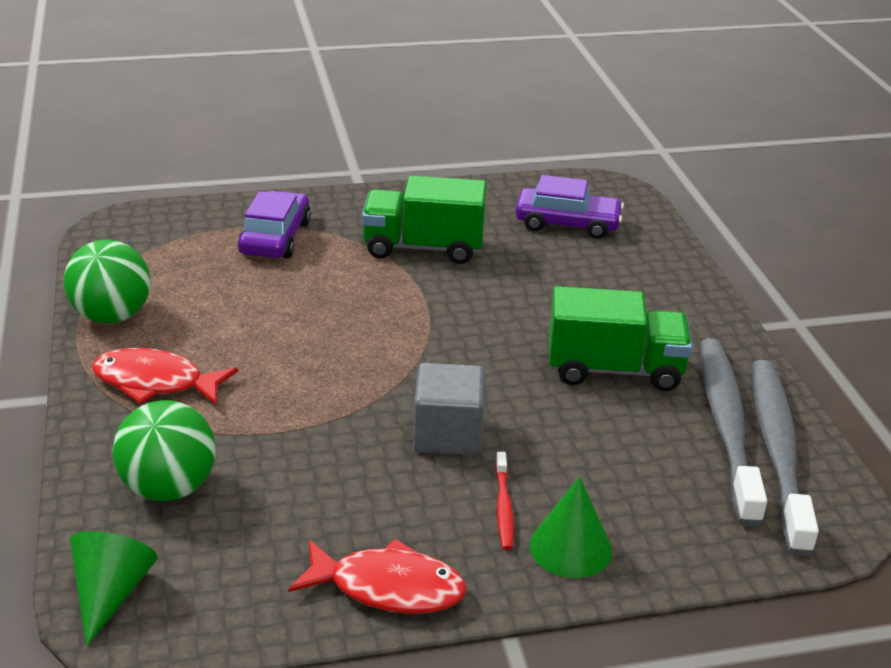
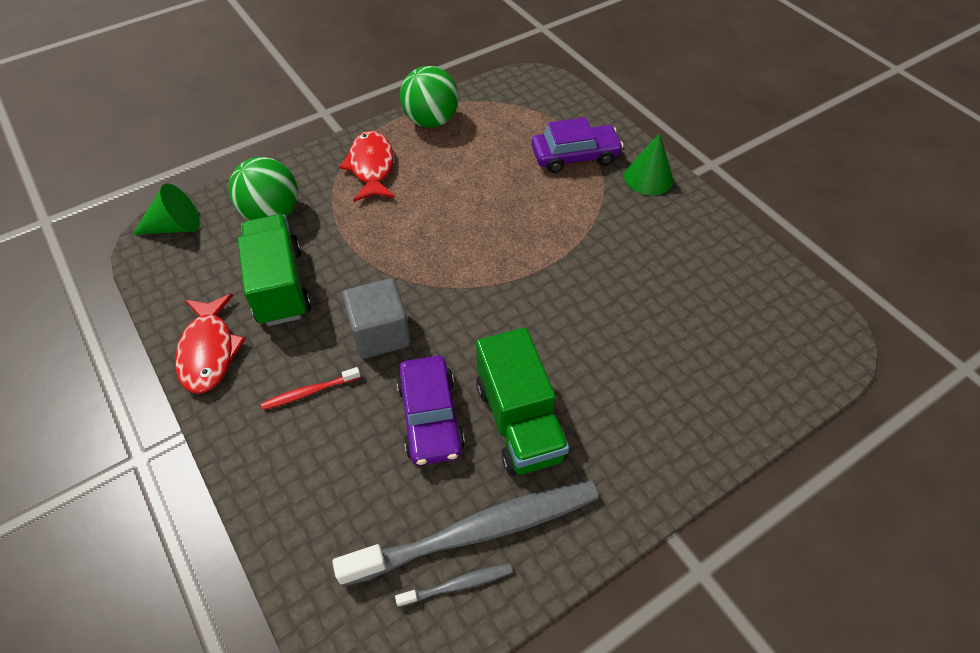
camera: 70 degrees right, 20 degrees up
(423, 248) = (622, 241): green truck -> green truck (280, 286)
(567, 223) = (737, 325): purple car -> purple car (430, 417)
(570, 548) = (277, 447): green cone -> green cone (648, 178)
(778, 451) = (457, 585): grey toothbrush -> grey toothbrush, size x0.42

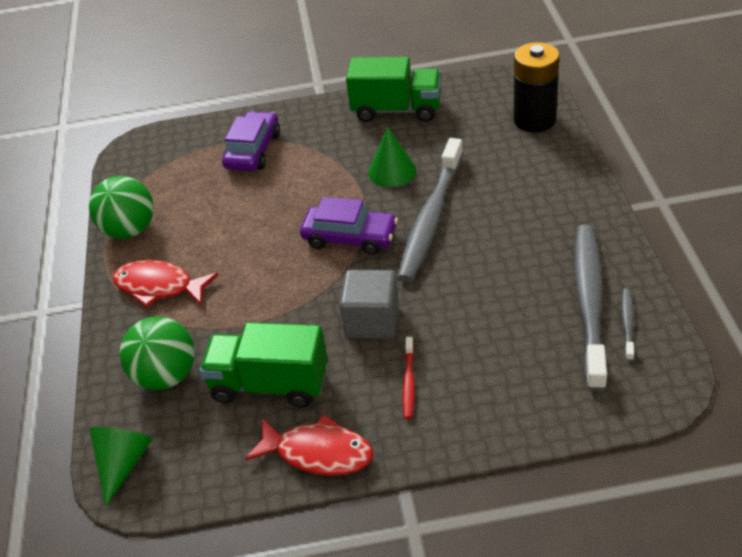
camera: 60 degrees left, 10 degrees down
(430, 417) = (476, 307): purple car -> purple car (350, 237)
(519, 421) = (506, 256): green truck -> green truck (397, 110)
(548, 331) = (431, 218): none -> grey toothbrush
(648, 178) = (310, 118): green cone -> green cone (392, 171)
(770, 377) = (534, 120): none -> black battery

